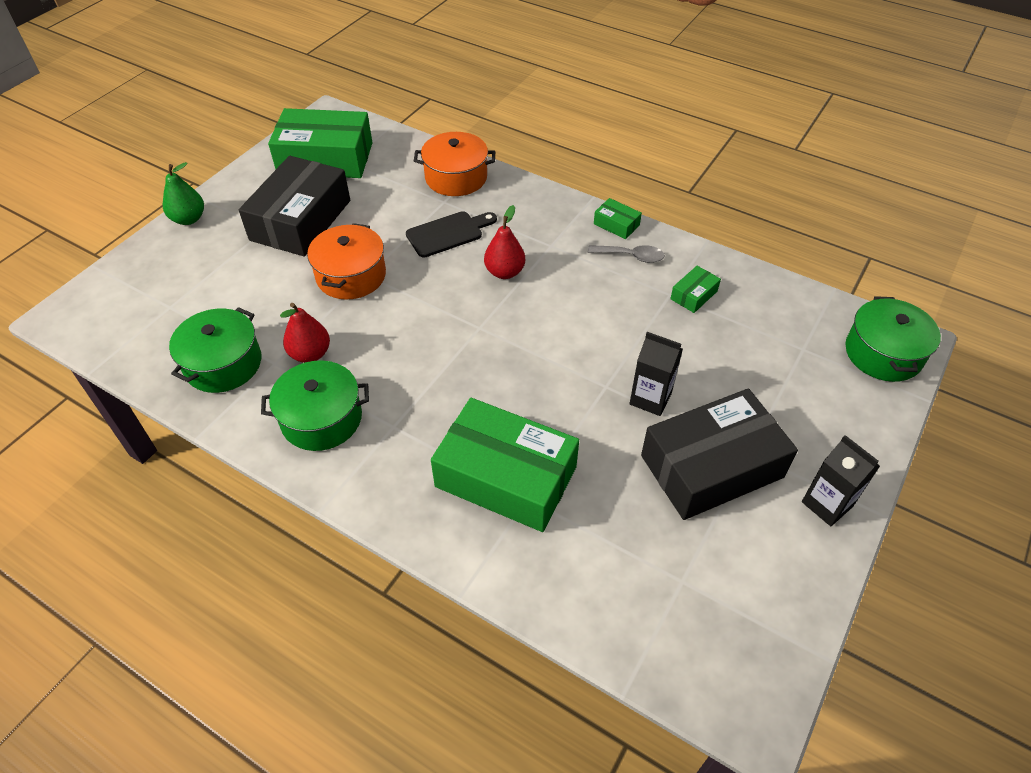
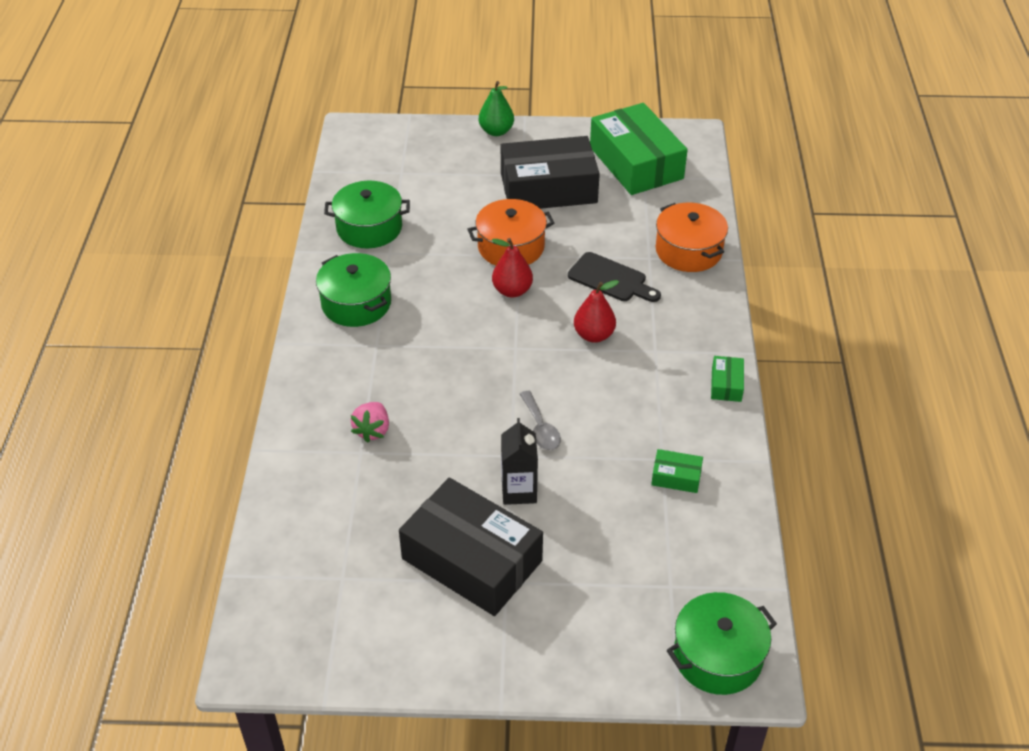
camera: 60 degrees right, 5 degrees down
(310, 354) = (412, 266): red pear -> red pear (512, 291)
(506, 476) = (372, 430): green box -> pink strawberry
(631, 256) = (690, 412): grey spoon -> grey spoon (540, 428)
(827, 504) = (485, 657): black carton -> none

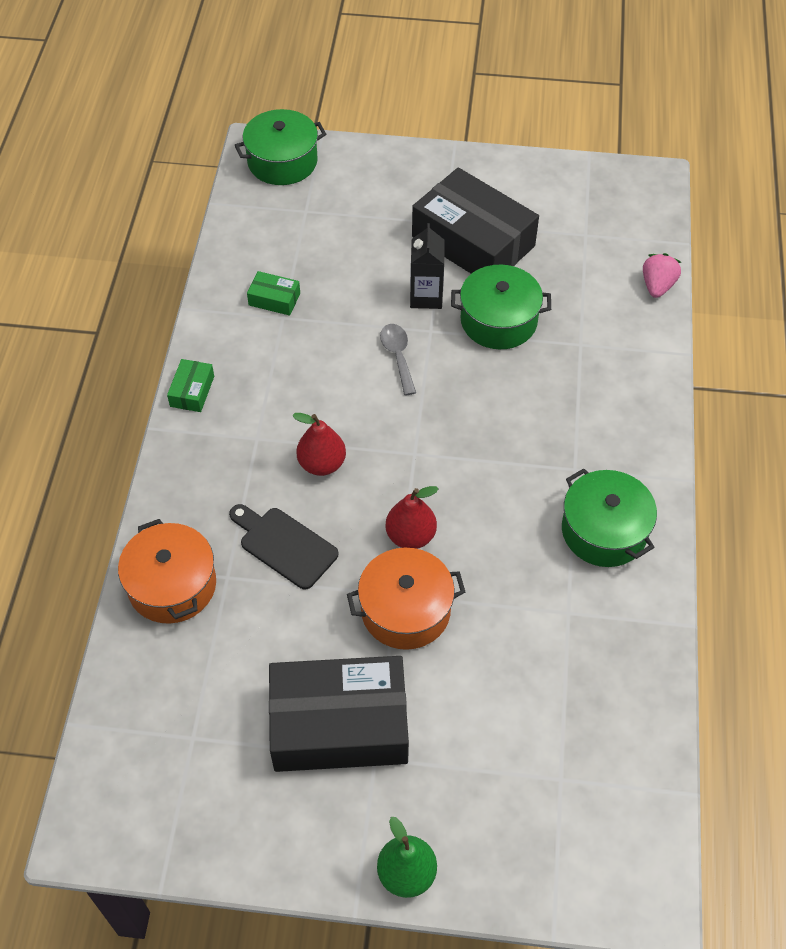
camera: 175 degrees left, 10 degrees up
(369, 228) = (599, 662): green pot -> green pot (498, 321)
(372, 430) = (570, 366): pink strawberry -> pink strawberry (657, 286)
(636, 163) = (196, 772): green box -> none

